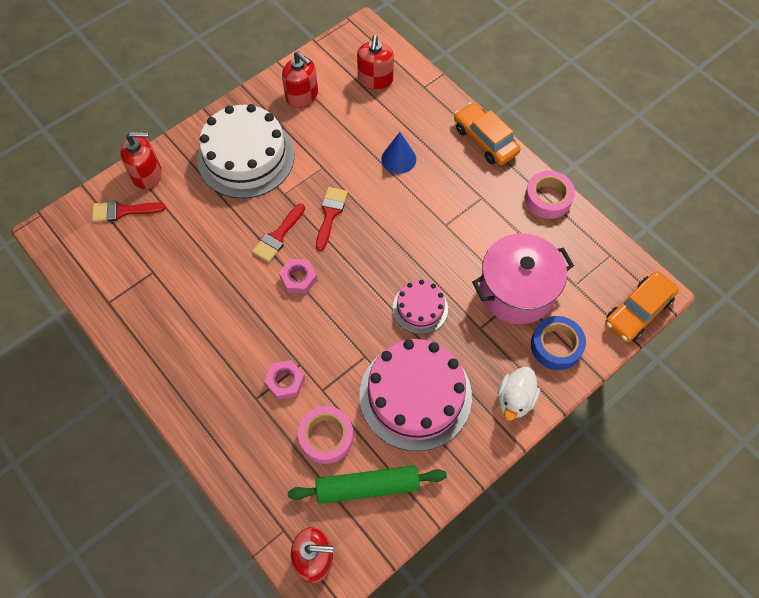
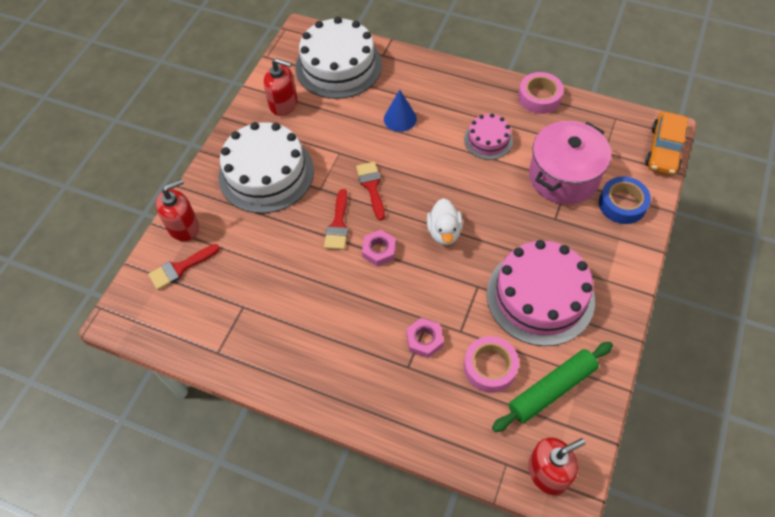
camera: 25 degrees left, 5 degrees down
(375, 79) = (338, 66): red soap dispenser -> white cake
(420, 308) = (497, 226): pink cake -> pink cake (488, 140)
(485, 140) = (460, 75): orange car -> none
(515, 399) = (620, 260): white duck -> white duck (444, 232)

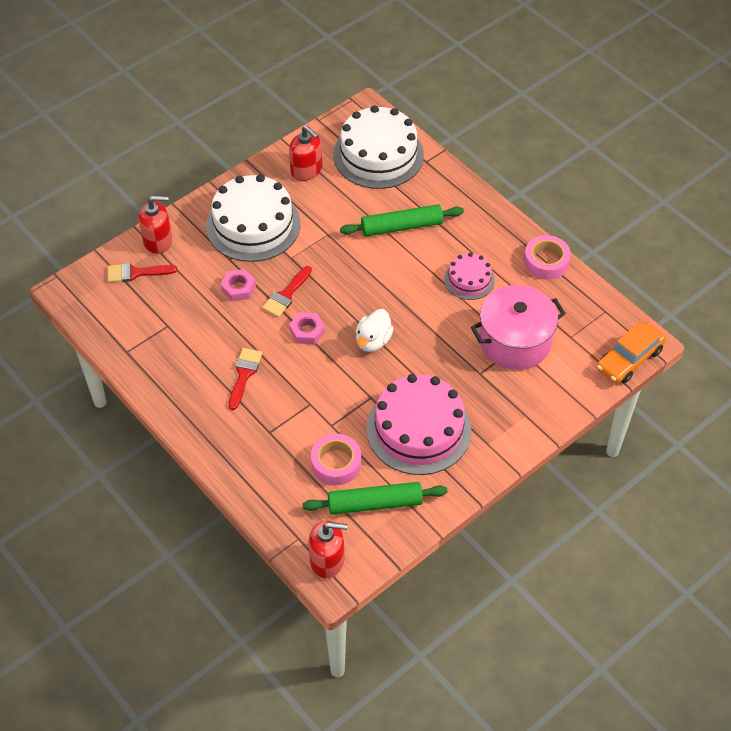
camera: 25 degrees right, 5 degrees down
(371, 187) = (336, 275): red brush -> red brush (244, 375)
(400, 119) = (402, 227): blue cone -> green rolling pin
(424, 340) = (297, 418): pink nut -> pink nut (238, 288)
(622, 204) = (551, 388): blue tape -> none

